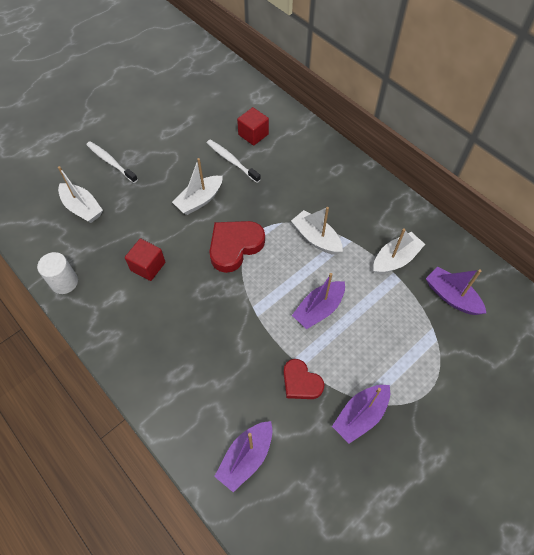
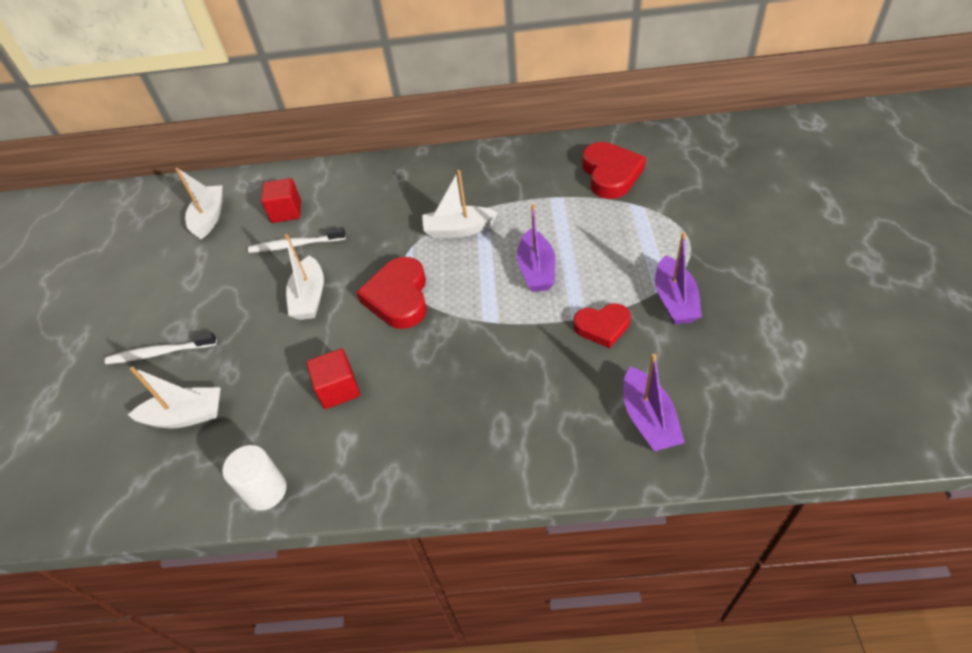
camera: 45 degrees left, 10 degrees down
(395, 259) = (538, 188): white boat -> white boat (209, 217)
(451, 296) = (610, 174): purple boat -> red heart

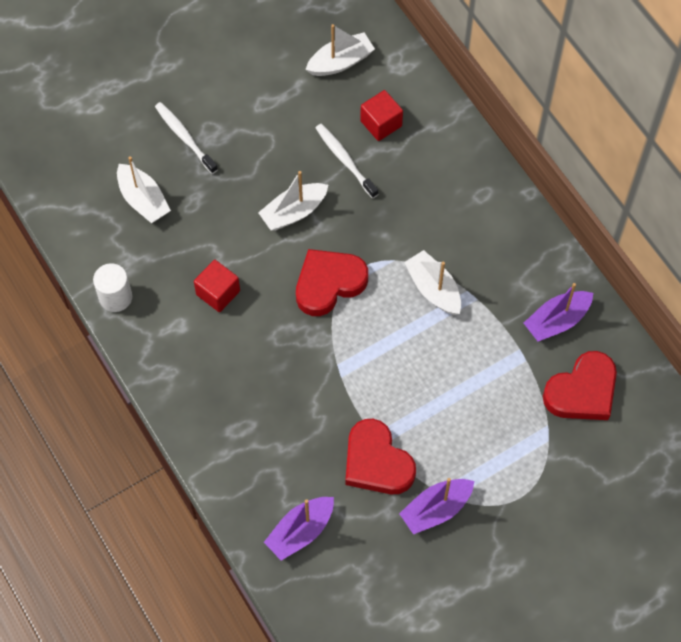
camera: 55 degrees right, 15 degrees up
(536, 270) = (416, 380): purple boat -> purple boat (557, 321)
(602, 327) = (377, 462): red heart -> red heart, size x1.56

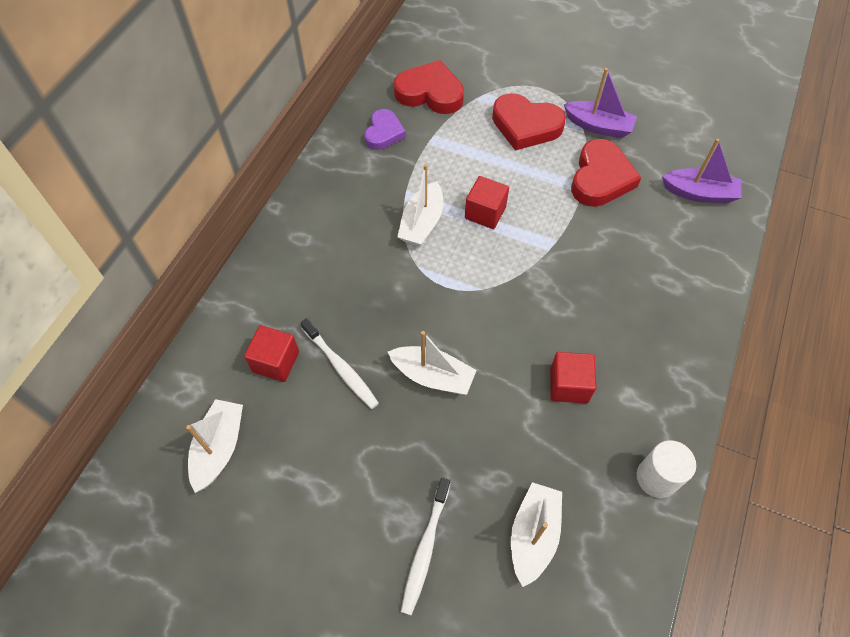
camera: 125 degrees left, 5 degrees down
(329, 283) = (481, 301): red heart -> red heart (526, 126)
(340, 62) = (219, 448): white boat -> white boat turned 75 degrees clockwise
(345, 160) = (341, 368): white toothbrush -> white toothbrush turned 60 degrees counterclockwise
(408, 343) = (485, 213): none -> red cube
(557, 321) = (384, 133): purple boat -> purple heart

